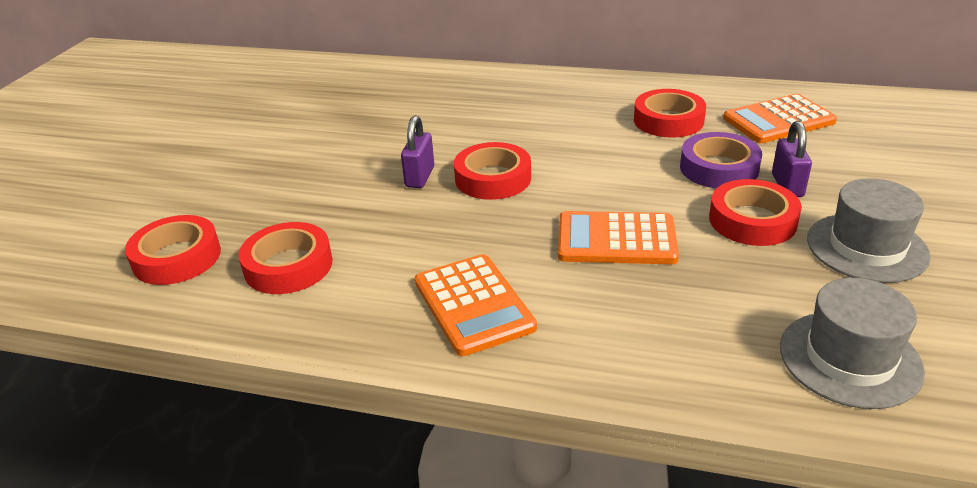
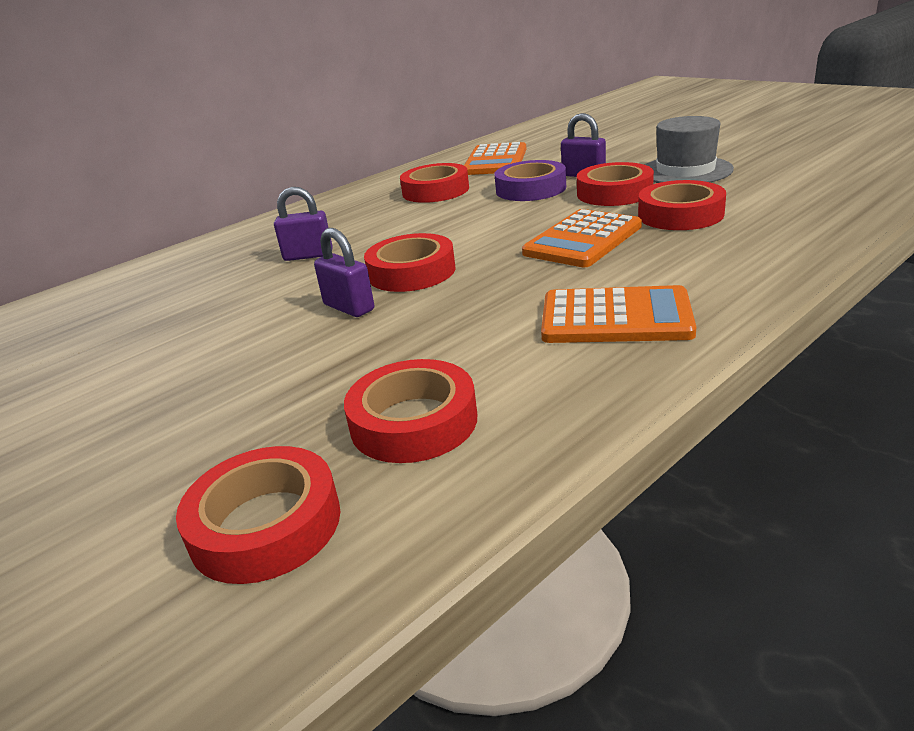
camera: 55 degrees left, 5 degrees down
(491, 122) = (308, 255): none -> purple padlock
(726, 279) = (680, 215): none -> red tape
(849, 358) = (806, 200): grey hat -> none

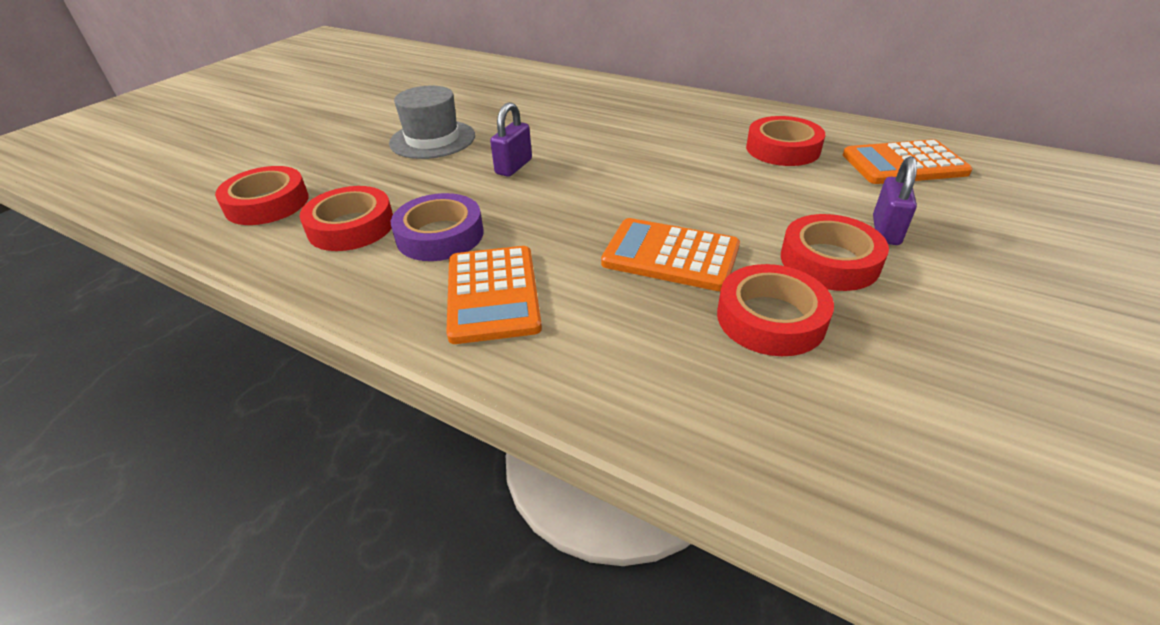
camera: 70 degrees right, 10 degrees up
(308, 255) = (606, 128): purple padlock -> none
(411, 272) = (580, 178): red tape -> none
(530, 189) = (815, 202): purple tape -> purple tape (440, 235)
(685, 171) = (956, 313): grey hat -> grey hat (432, 139)

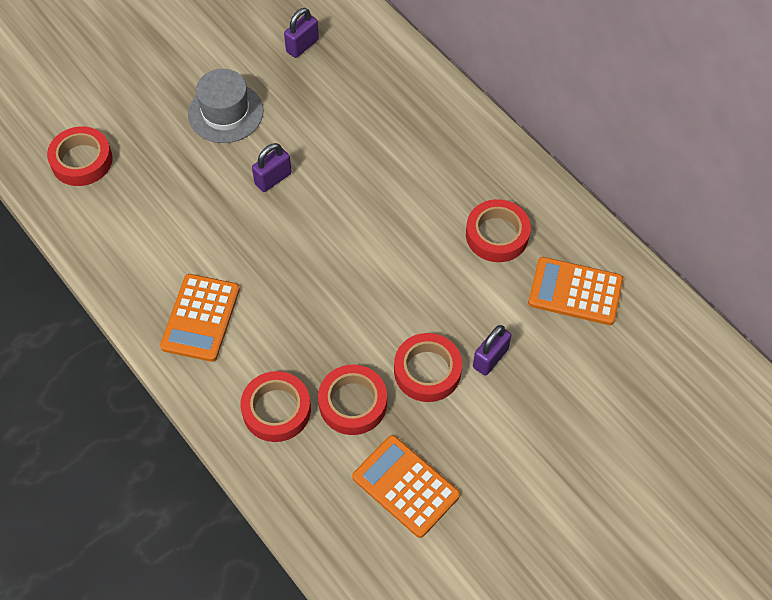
camera: 20 degrees right, 20 degrees up
(351, 226) = (133, 212): red tape -> red tape (276, 410)
(440, 235) = (189, 245): purple tape -> none
(488, 93) = (302, 46): none -> purple padlock
(670, 255) = (329, 326): orange calculator -> orange calculator (405, 486)

